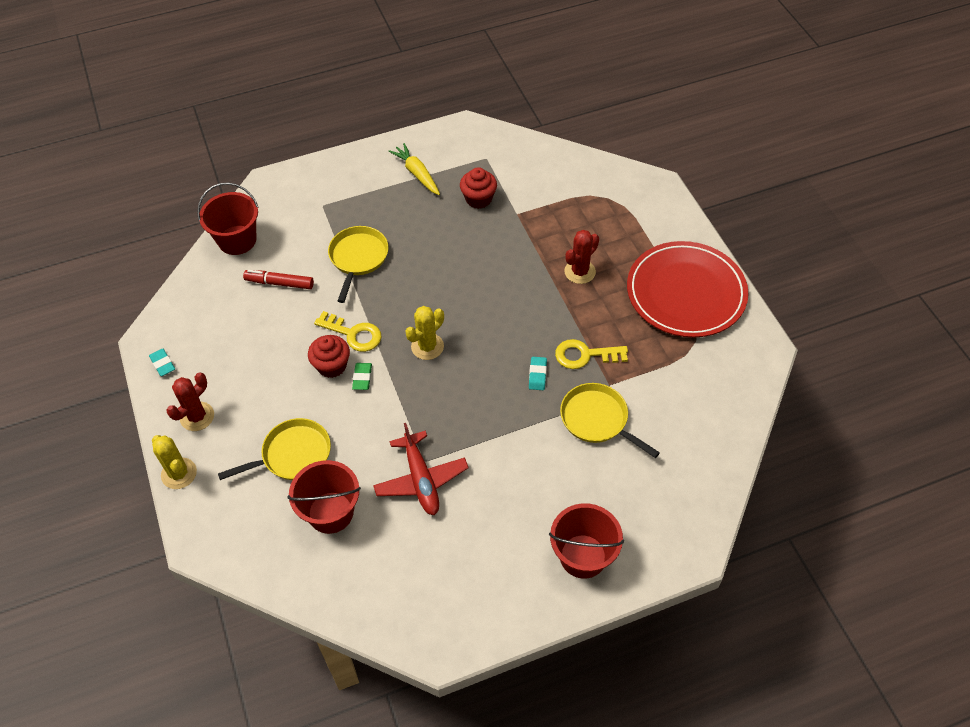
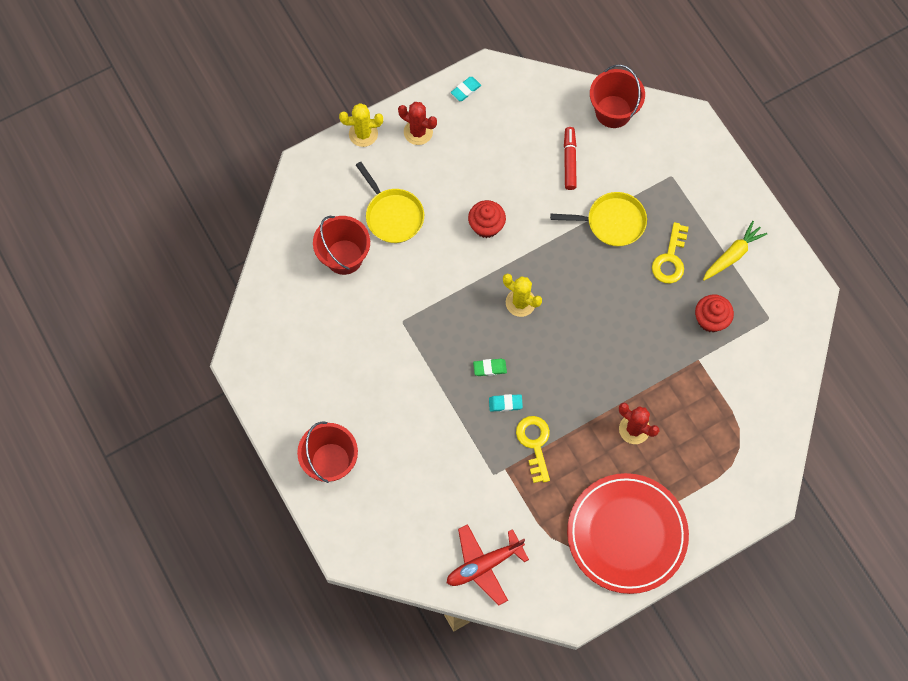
camera: 80 degrees right, 15 degrees up
(179, 473) = (363, 134): yellow cactus -> yellow cactus turned 45 degrees clockwise
(353, 334) = (523, 237): yellow key -> yellow key (670, 259)
(362, 378) = (478, 254): green eraser -> green eraser (489, 368)
(421, 479) = (384, 321): red plane -> red plane (484, 565)
(597, 419) = (465, 461): yellow pan -> none

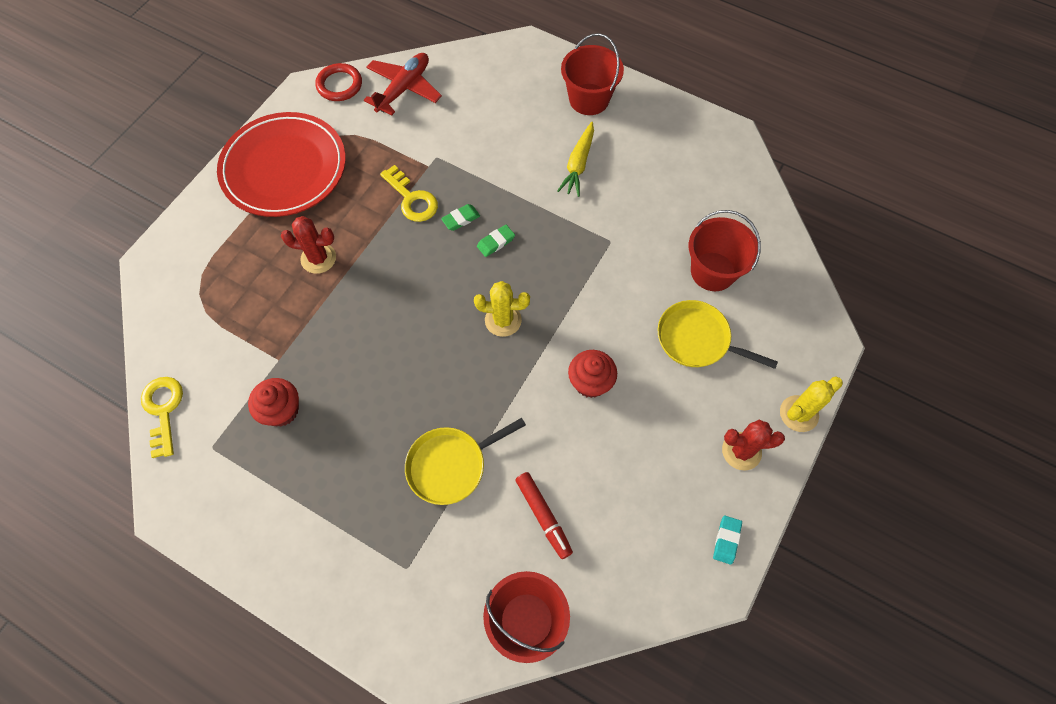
camera: 150 degrees right, 5 degrees down
(505, 403) = (461, 219): turquoise eraser -> green eraser
(539, 602) = (339, 85): none -> red ring
(670, 259) = (359, 457): yellow key -> yellow key (163, 410)
(732, 255) = (285, 503): yellow carrot -> yellow carrot (578, 164)

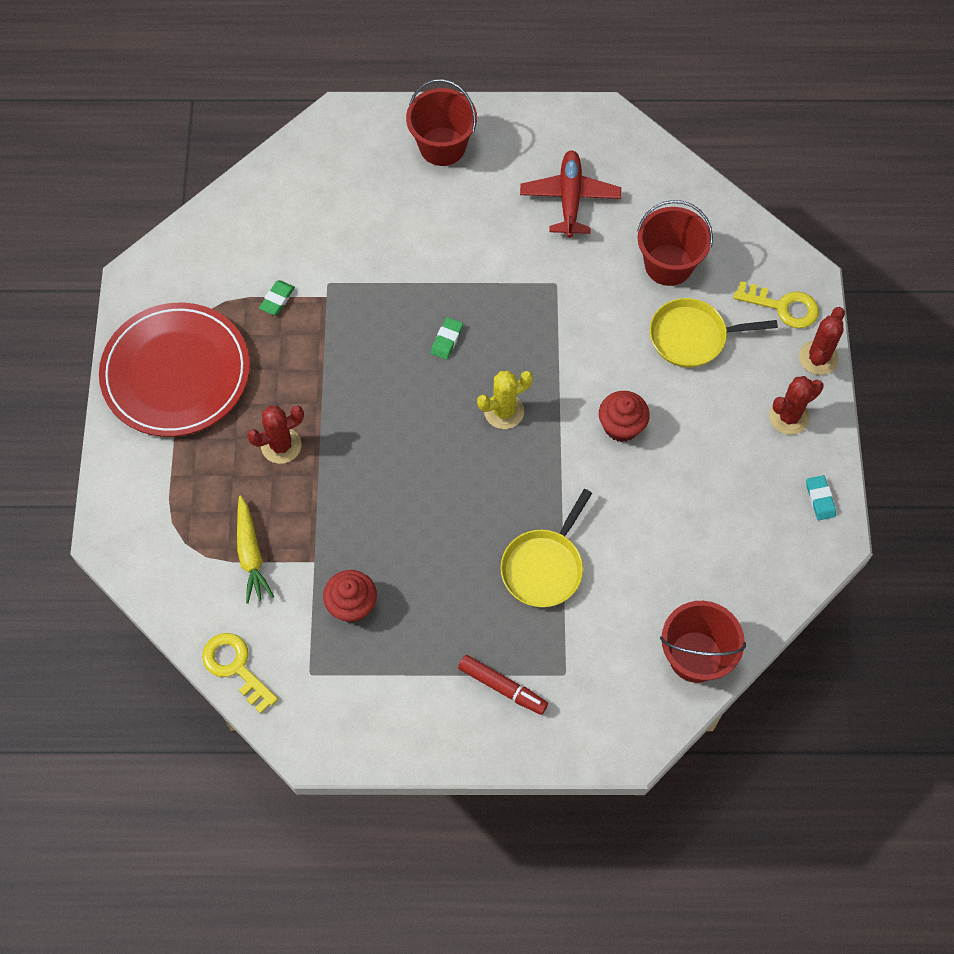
camera: 30 degrees left, 0 degrees up
(339, 85) = (169, 255): red ring -> none
(404, 89) = (242, 226): red plane -> red plane (570, 199)
(412, 199) = (333, 338): yellow key -> yellow key (783, 307)
(461, 219) = (396, 334): green eraser -> green eraser (277, 299)
(543, 516) = (654, 564): red marker -> red marker (502, 687)
(578, 164) = (476, 221): yellow carrot -> yellow carrot (251, 554)
(798, 413) = (818, 358): yellow cactus -> red cactus

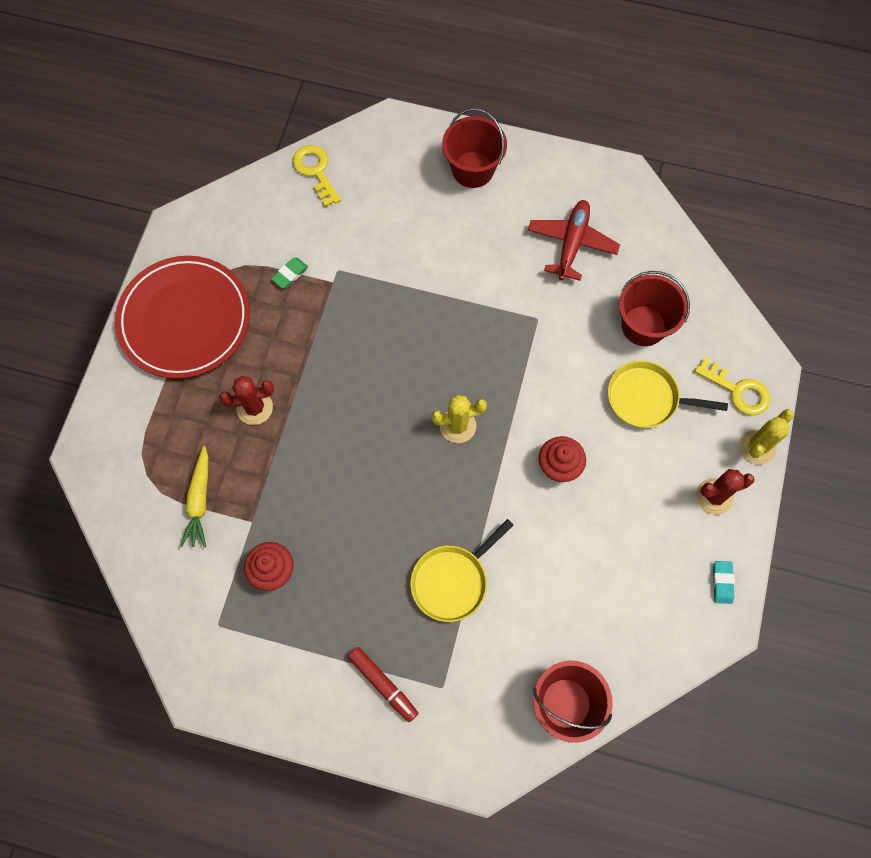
camera: 15 degrees right, 5 degrees up
(236, 667) = (156, 601): yellow key -> yellow key (316, 171)
(446, 340) = (426, 347): green eraser -> none
(818, 358) = (757, 447): red cactus -> yellow cactus

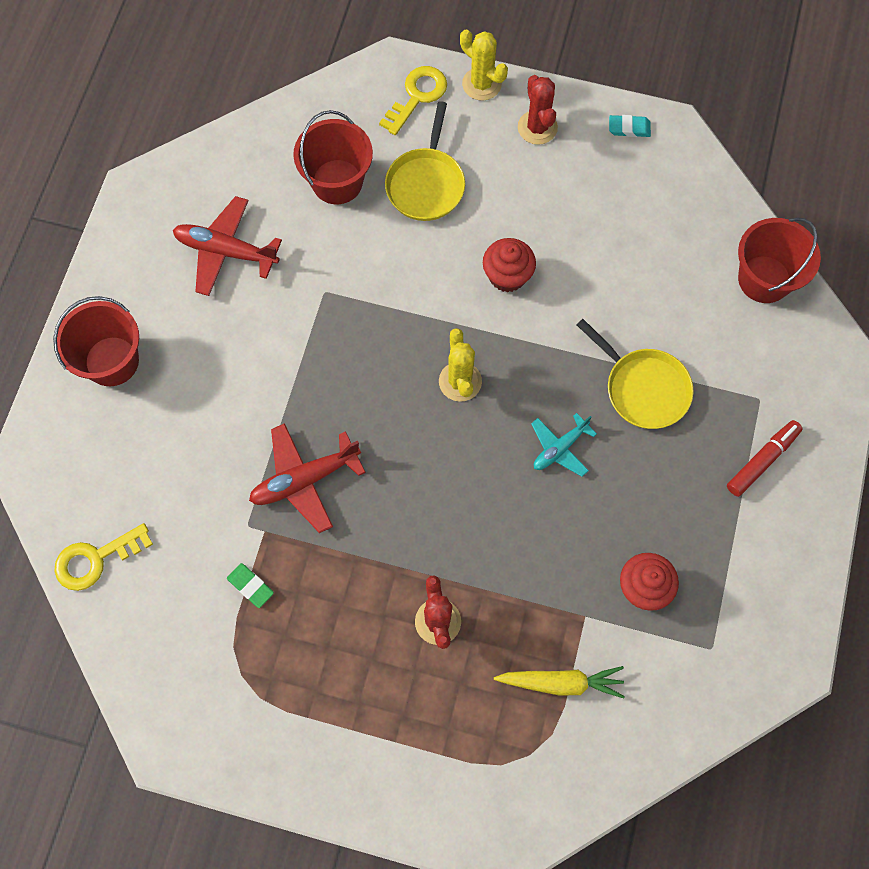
camera: 90 degrees left, 0 degrees up
(185, 319) = (311, 723): red plate -> none
(373, 309) = (305, 480): none -> red plane
(397, 506) = (560, 448): none -> turquoise plane

